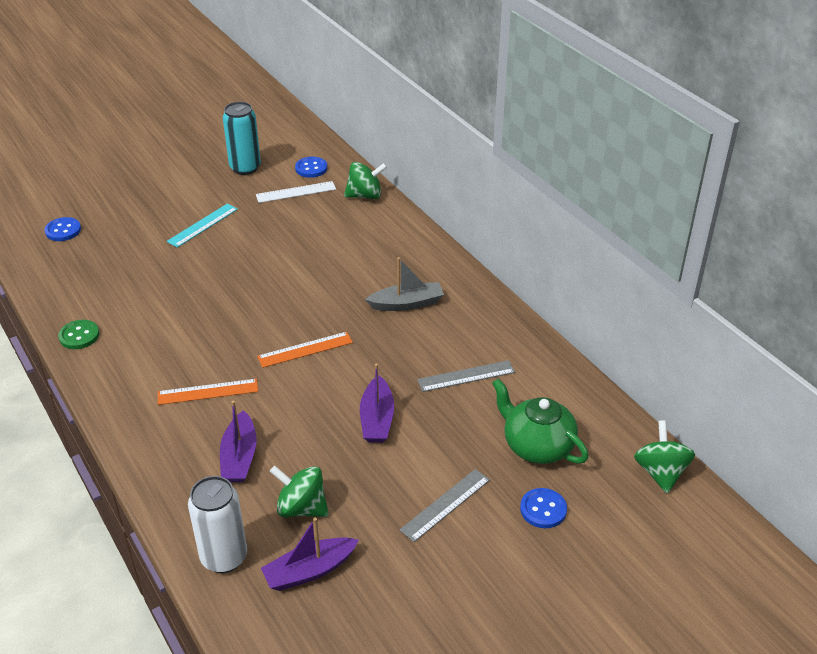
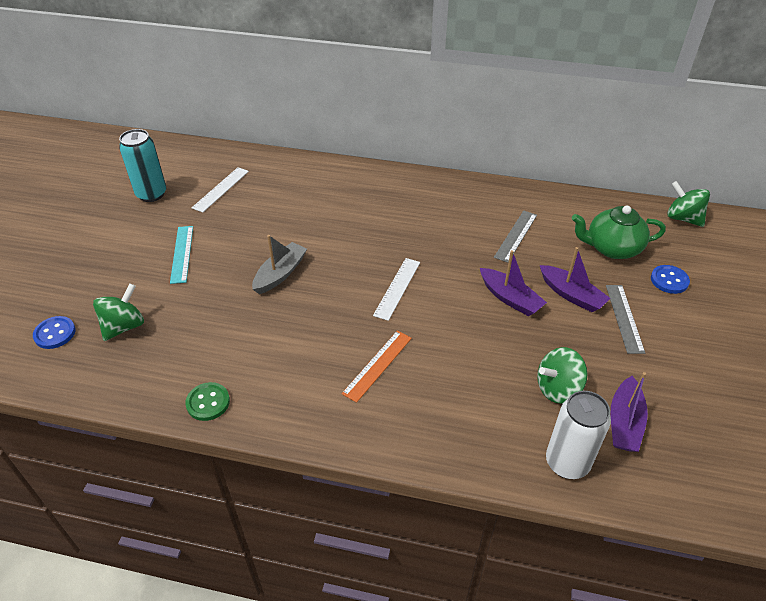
camera: 45 degrees left, 5 degrees up
(239, 457) = (469, 390): purple boat -> purple boat (571, 295)
(305, 349) = (397, 288): orange ruler -> white ruler
(311, 168) = (207, 167): blue button -> none
(365, 195) = (276, 164): green spinning top -> green spinning top (124, 326)
(407, 304) = (413, 216): grey boat -> grey boat (280, 274)

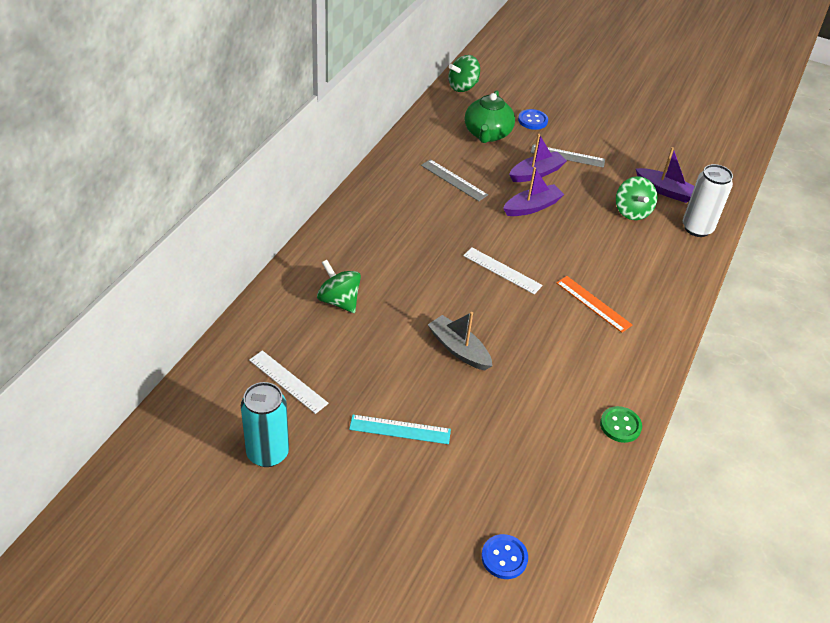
camera: 80 degrees left, 0 degrees up
(124, 326) = (507, 489): green spinning top -> green spinning top (339, 301)

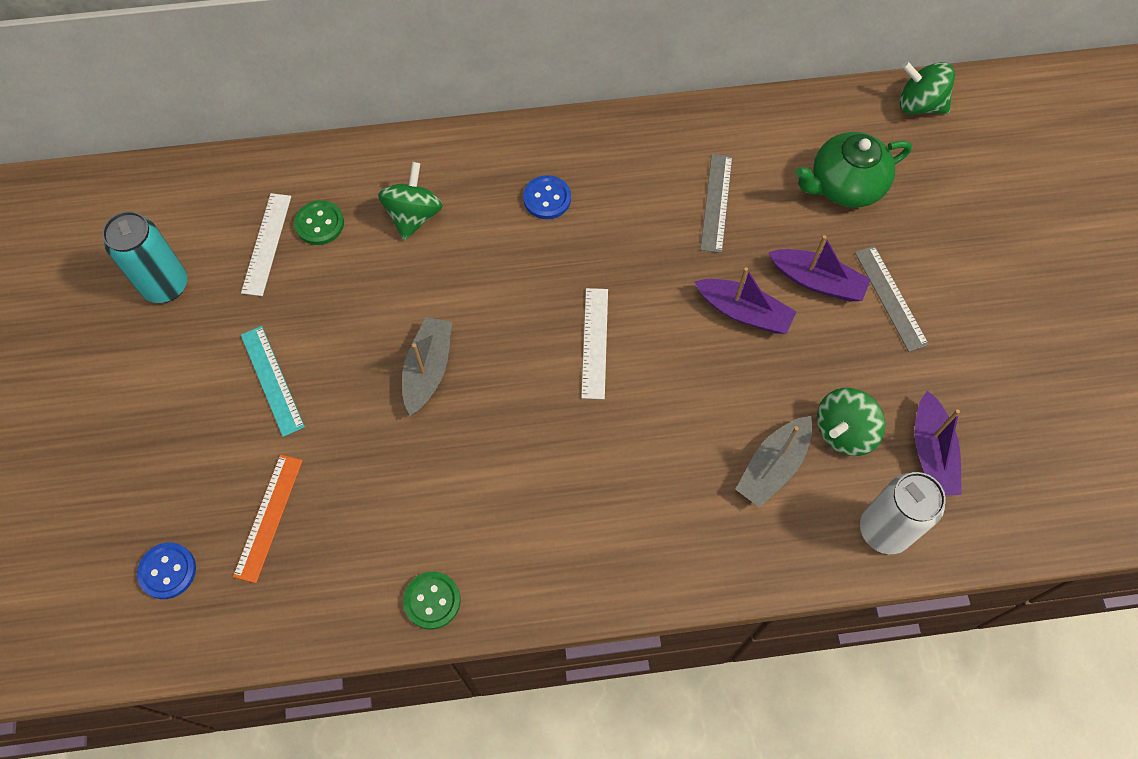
camera: 60 degrees right, 20 degrees up
(299, 347) = (319, 224): none -> green button
(532, 120) = (928, 218): blue button -> blue button (547, 198)
(593, 304) = (618, 472): orange ruler -> orange ruler (268, 517)
(633, 246) = (773, 466): none -> grey boat

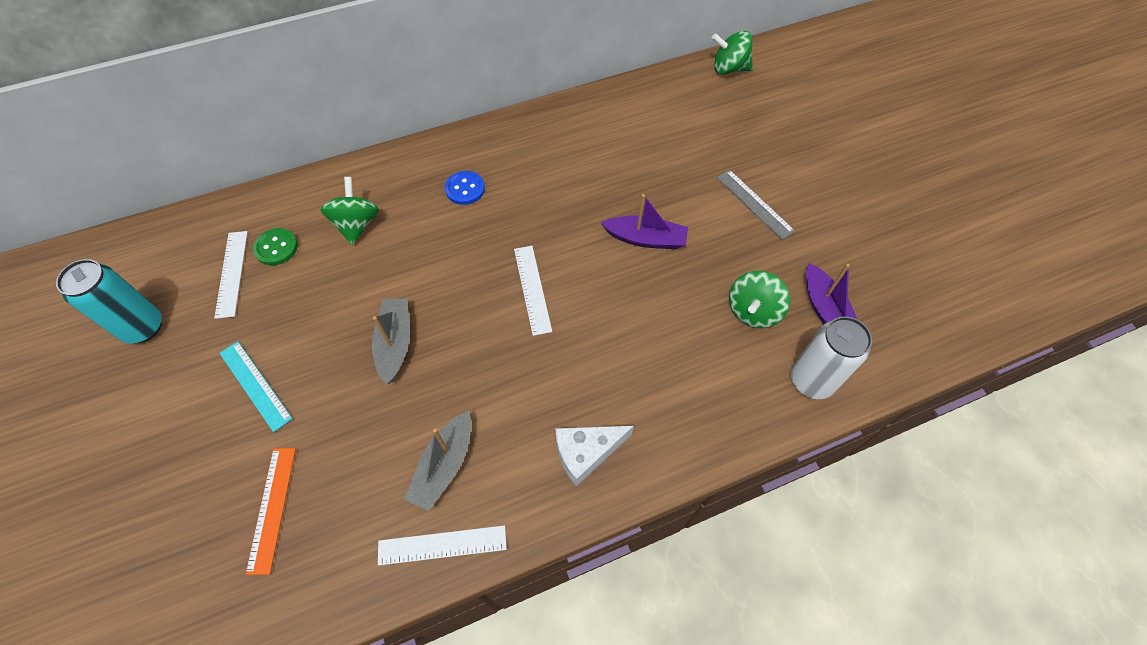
camera: 15 degrees left, 5 degrees down
(167, 571) = (179, 586): blue button -> none
(432, 601) = (442, 545): green button -> white ruler
(606, 545) = (586, 453): none -> white cheese
(716, 202) = (600, 164): grey ruler -> none
(773, 466) = (706, 352): grey boat -> grey boat (444, 465)
(817, 281) = (695, 204): purple boat -> none
(844, 186) = (693, 133): green teapot -> none

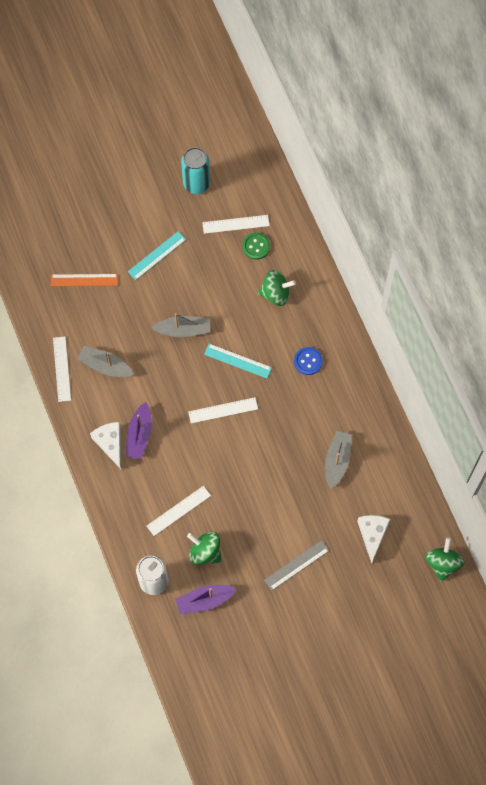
camera: 90 degrees right, 10 degrees up
(455, 270) = (238, 361): none -> turquoise ruler
(607, 160) = (337, 460): none -> grey boat
(646, 239) = (264, 485): purple boat -> purple boat (139, 435)
(693, 347) = (178, 510): none -> white ruler
(702, 128) = (372, 534): none -> white cheese

